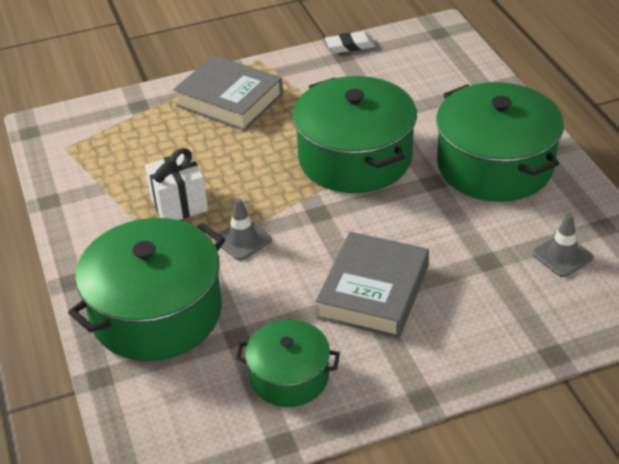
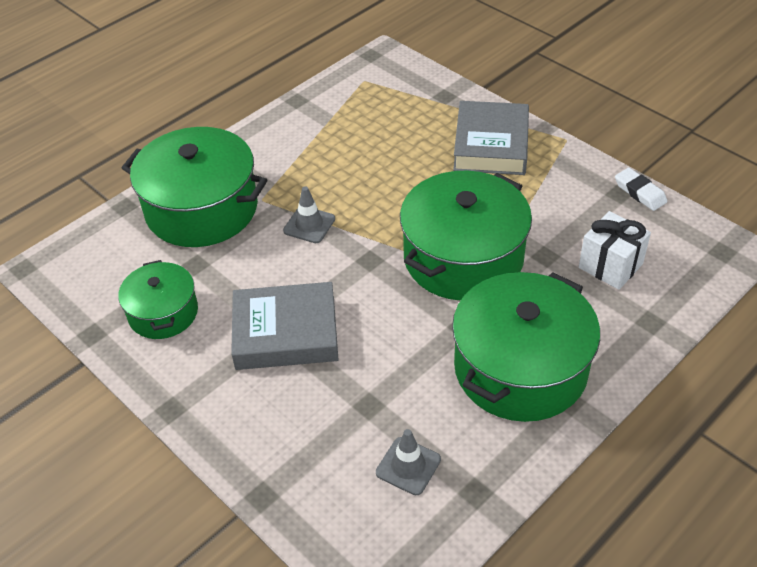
camera: 65 degrees right, 5 degrees up
(179, 204) = (332, 170): white gift -> white gift (610, 266)

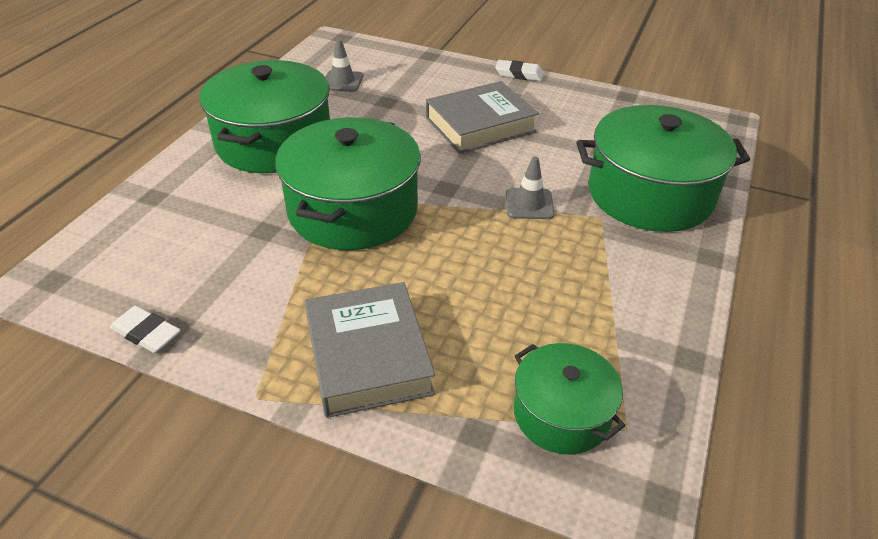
camera: 155 degrees right, 5 degrees down
(163, 313) = (589, 117): green pot -> green pot (561, 413)
(175, 412) = (519, 74): none -> white eraser
(610, 266) = (191, 236): white gift -> none

